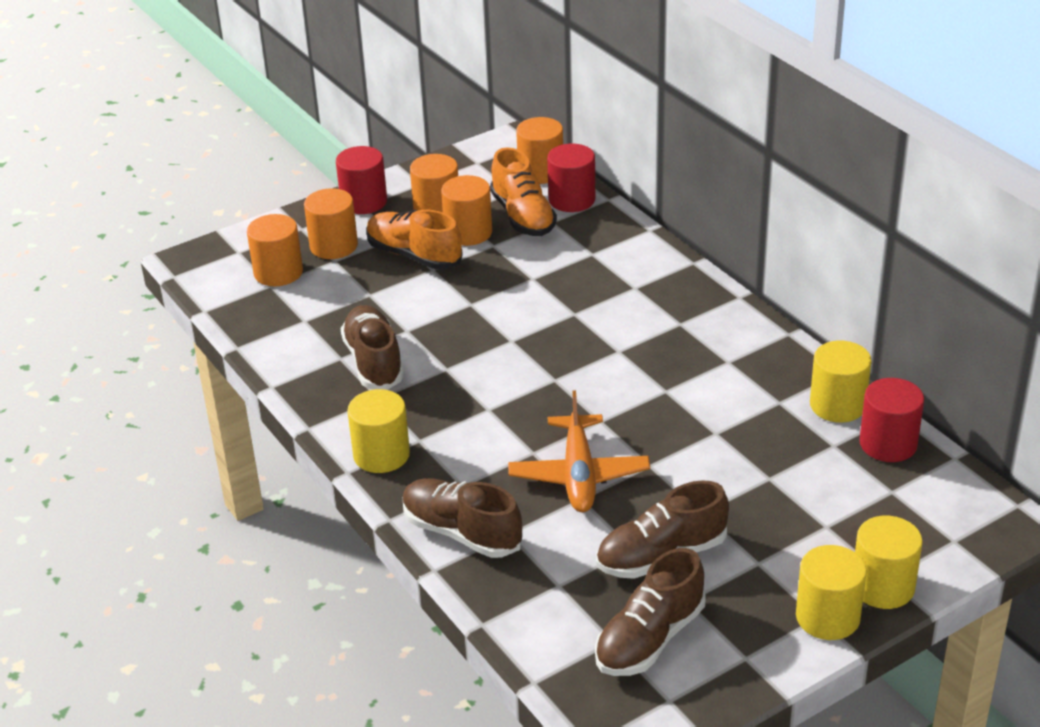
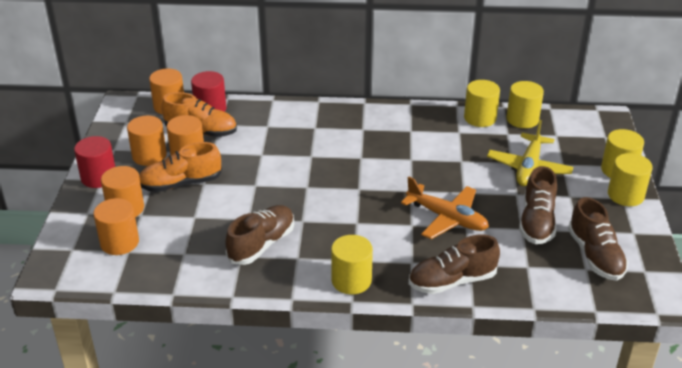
camera: 55 degrees left, 0 degrees up
(374, 362) = (262, 244): brown shoe -> brown shoe turned 105 degrees clockwise
(776, 498) = (528, 168): none -> yellow plane
(888, 444) = (522, 119): red cylinder -> yellow cylinder

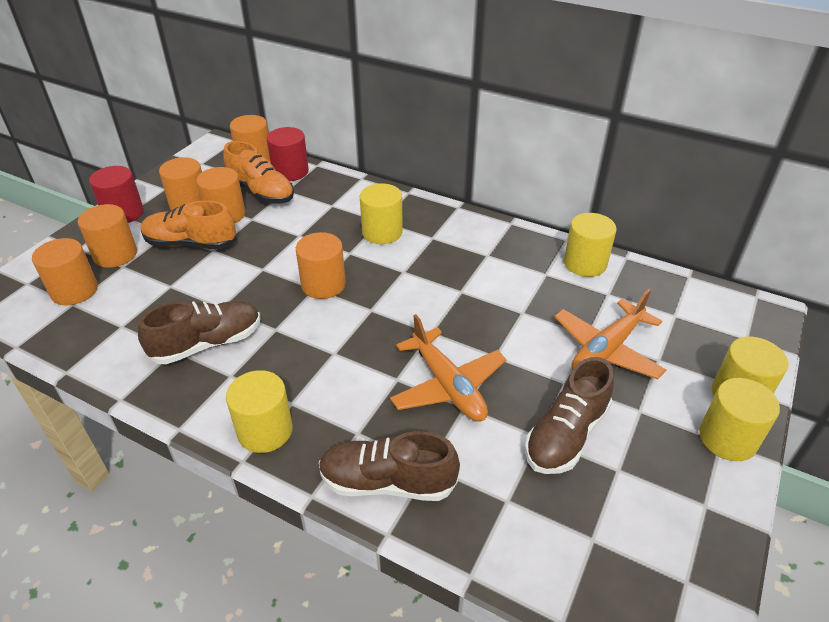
camera: 25 degrees right, 5 degrees up
(311, 182) = (323, 284): none -> orange cylinder
(522, 119) = (640, 281): yellow cylinder -> yellow cylinder (382, 232)
(528, 168) = (606, 350): yellow plane -> orange plane
(595, 256) = (620, 522): brown shoe -> none

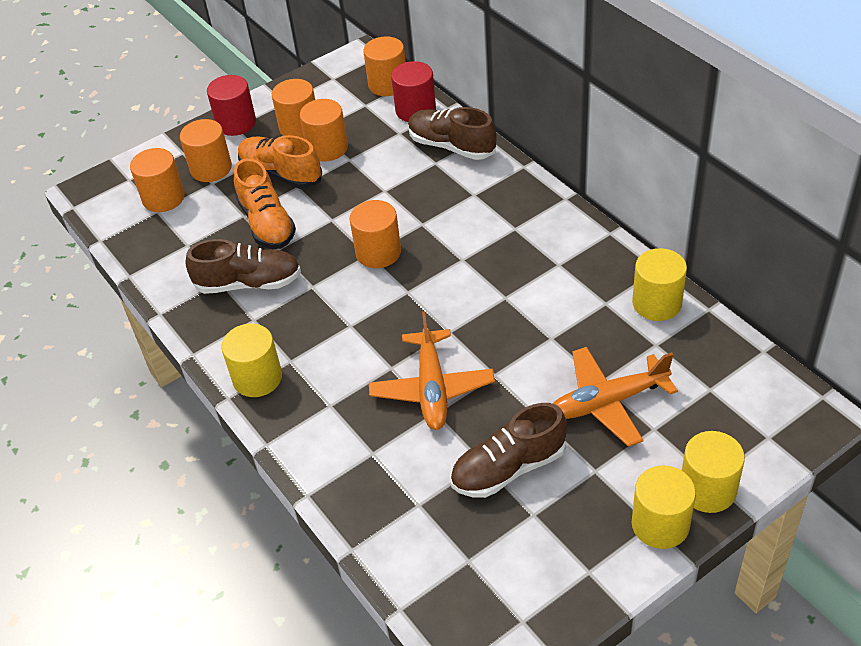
camera: 30 degrees right, 5 degrees up
(261, 192) = (374, 129): orange shoe -> orange shoe (267, 223)
(382, 232) = (467, 208): yellow cylinder -> none
(387, 482) = (330, 455): brown shoe -> brown shoe (451, 146)

